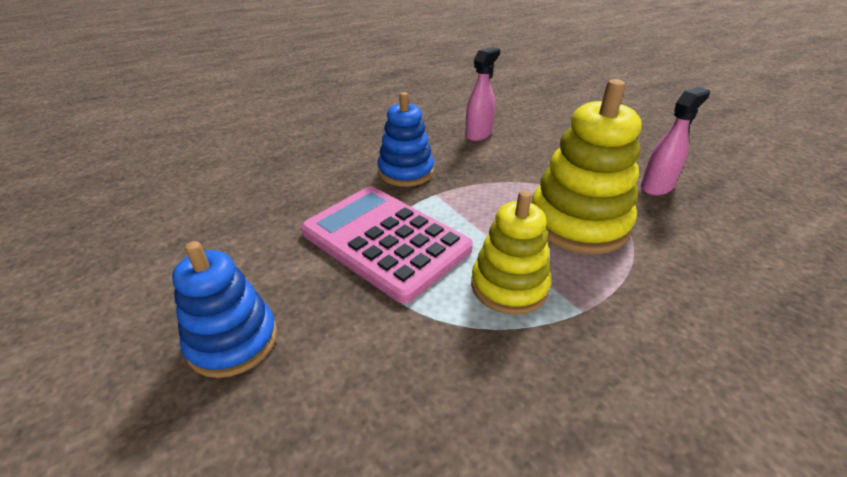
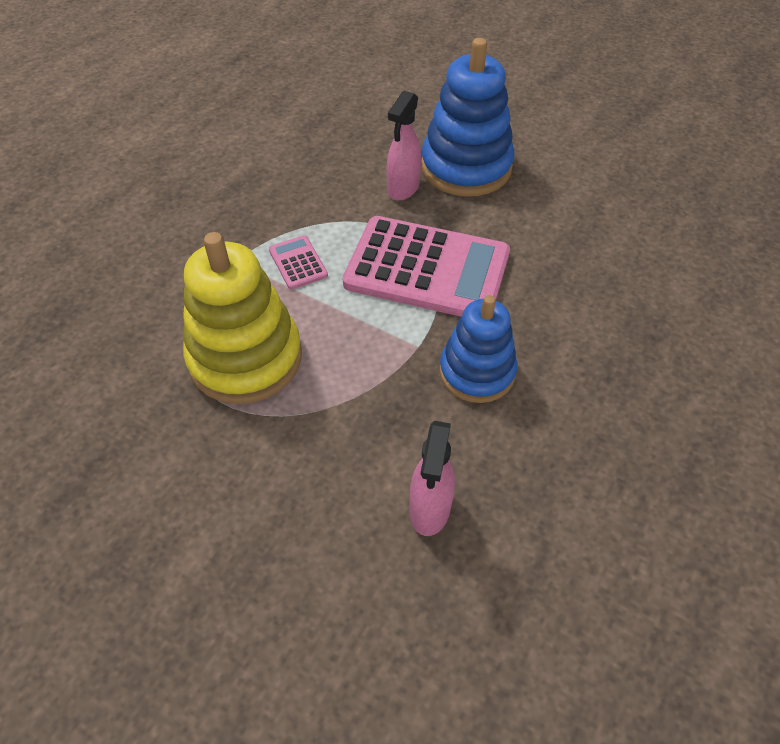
camera: 155 degrees right, 15 degrees up
(233, 341) = (466, 167): blue stacking toy -> blue stacking toy, size x1.51
(509, 286) = (298, 263): yellow stacking toy -> pink calculator
(657, 187) = (143, 464): pink spray bottle -> pink spray bottle (403, 188)

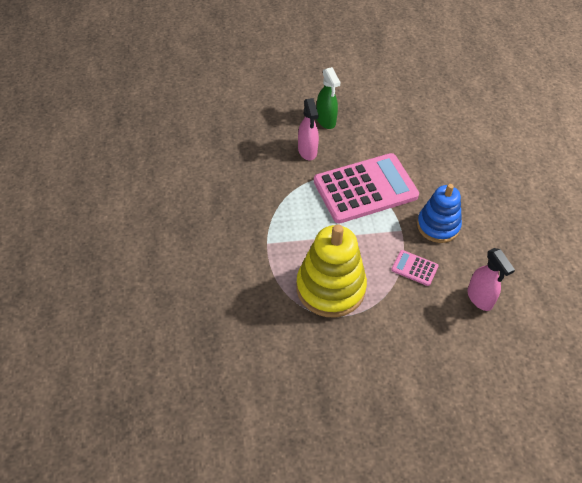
camera: 40 degrees left, 0 degrees up
(298, 263) = (300, 224): pink calculator -> pink calculator (414, 268)
(466, 167) = (326, 121): blue stacking toy -> green spray bottle

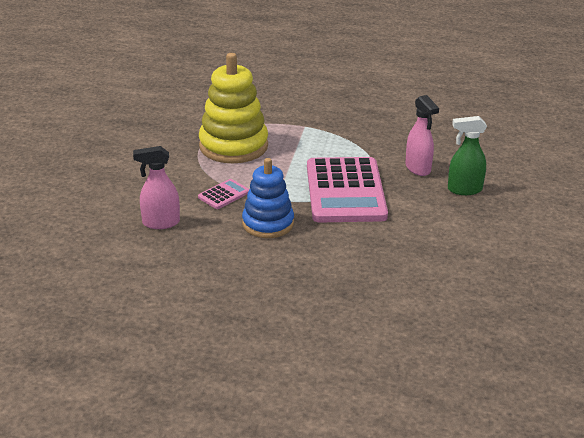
camera: 110 degrees right, 20 degrees down
(307, 151) = (418, 168): pink spray bottle -> pink spray bottle turned 120 degrees counterclockwise

